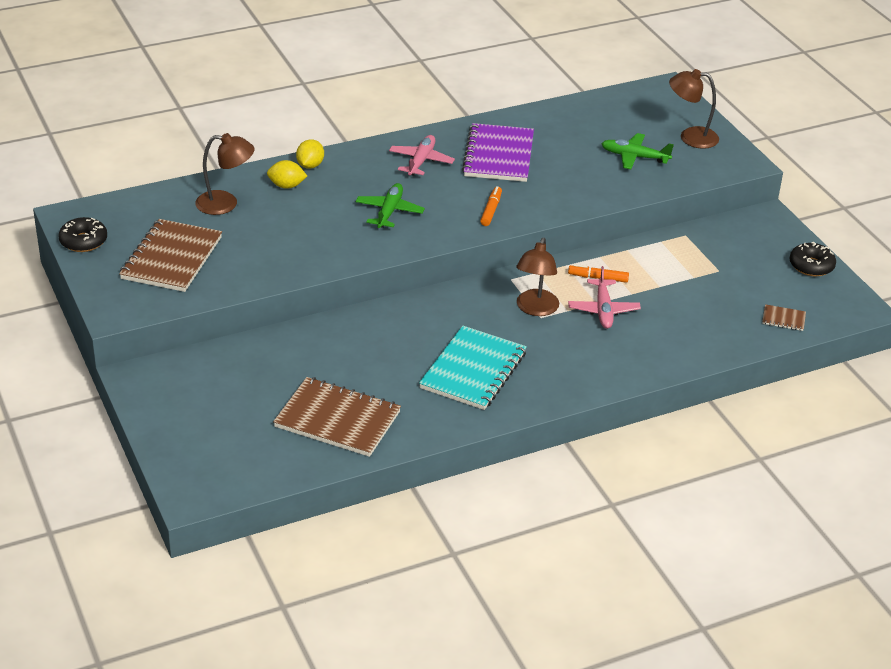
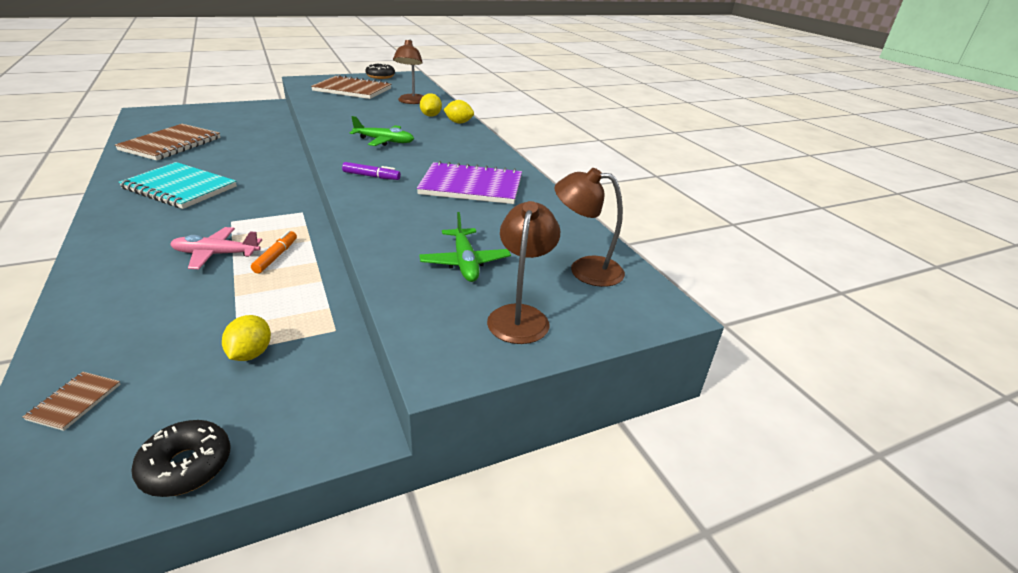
camera: 90 degrees right, 5 degrees down
(421, 161) = (462, 155): pink plane -> none
(491, 210) = (371, 176): orange marker -> purple marker
(535, 309) = (245, 219): brown lamp -> brown lamp (585, 269)
(634, 157) = (465, 262): green plane -> green plane turned 150 degrees clockwise
(721, 264) = (251, 354): none -> yellow lemon

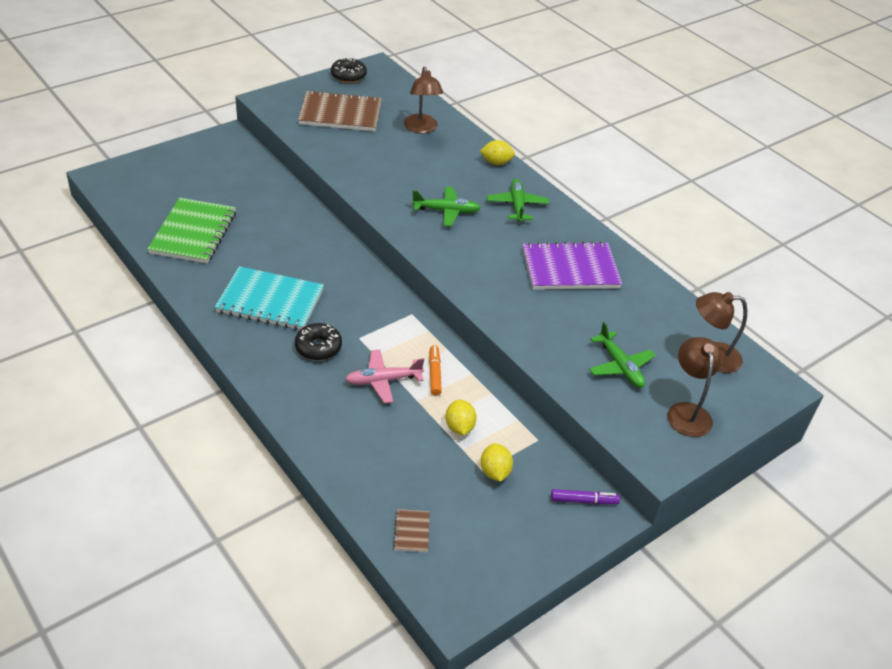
camera: 15 degrees left, 10 degrees up
(171, 144) = (193, 233): brown notebook -> green notebook
(186, 466) = (524, 558): black donut -> black donut (318, 347)
(371, 176) = (474, 271): purple marker -> purple marker (584, 501)
(431, 116) = (460, 154): yellow lemon -> yellow lemon (459, 427)
(454, 145) = (517, 205): none -> green plane

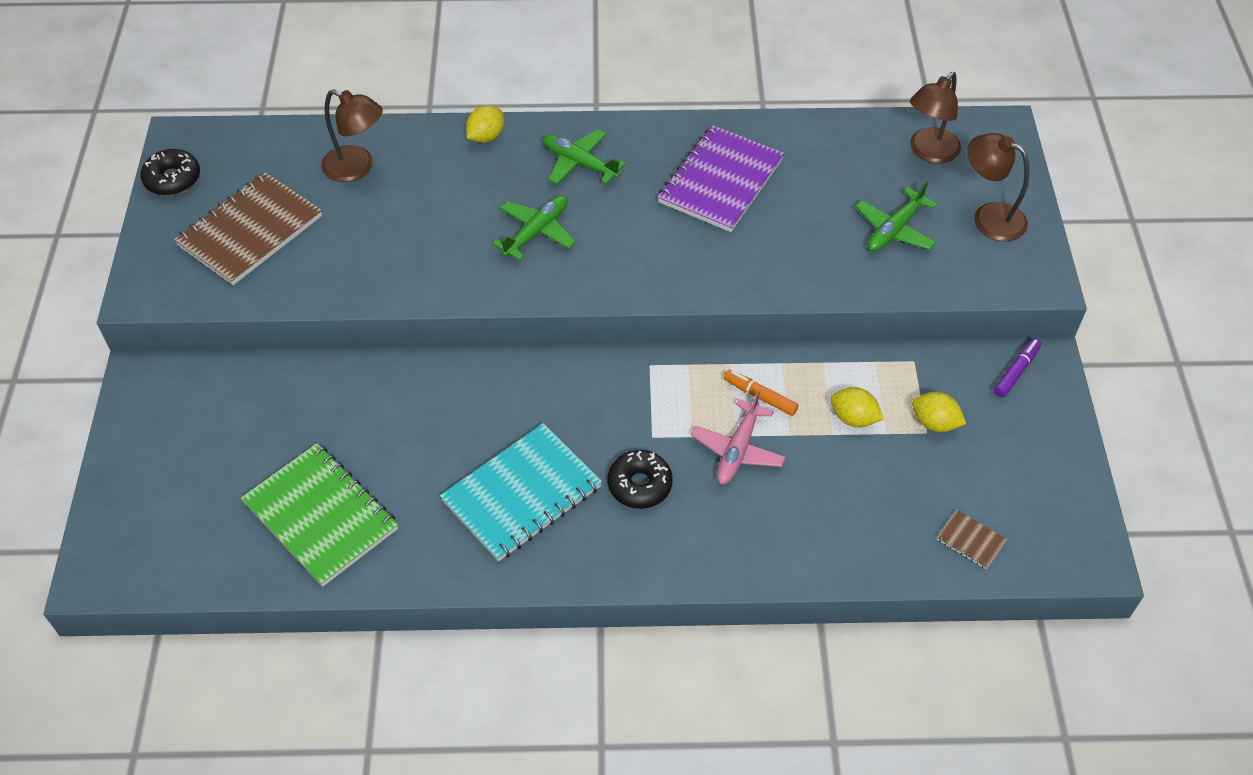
camera: 50 degrees left, 10 degrees up
(620, 366) = (894, 230): green plane -> green plane turned 120 degrees clockwise

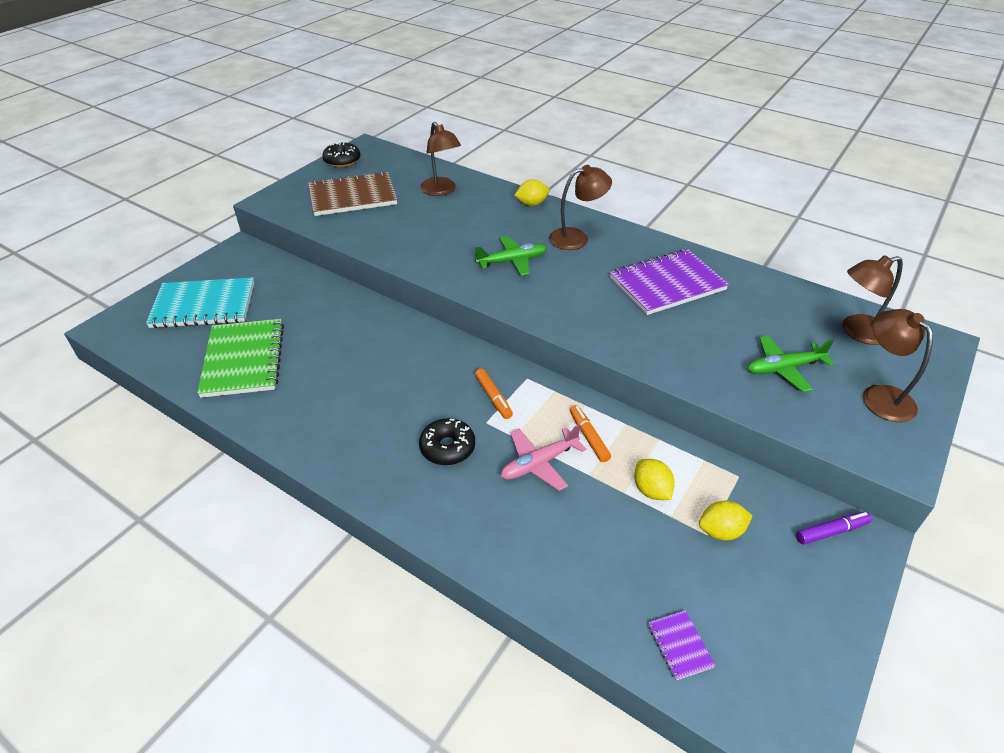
camera: 35 degrees right, 10 degrees down
(522, 494) = (367, 411): turquoise notebook -> turquoise notebook (204, 305)
(579, 163) = (576, 238): green plane -> brown lamp
(636, 406) = (493, 397): none -> orange marker
(934, 423) = (721, 531): yellow lemon -> yellow lemon turned 75 degrees counterclockwise
(970, 540) = (680, 645): brown notebook -> purple notebook

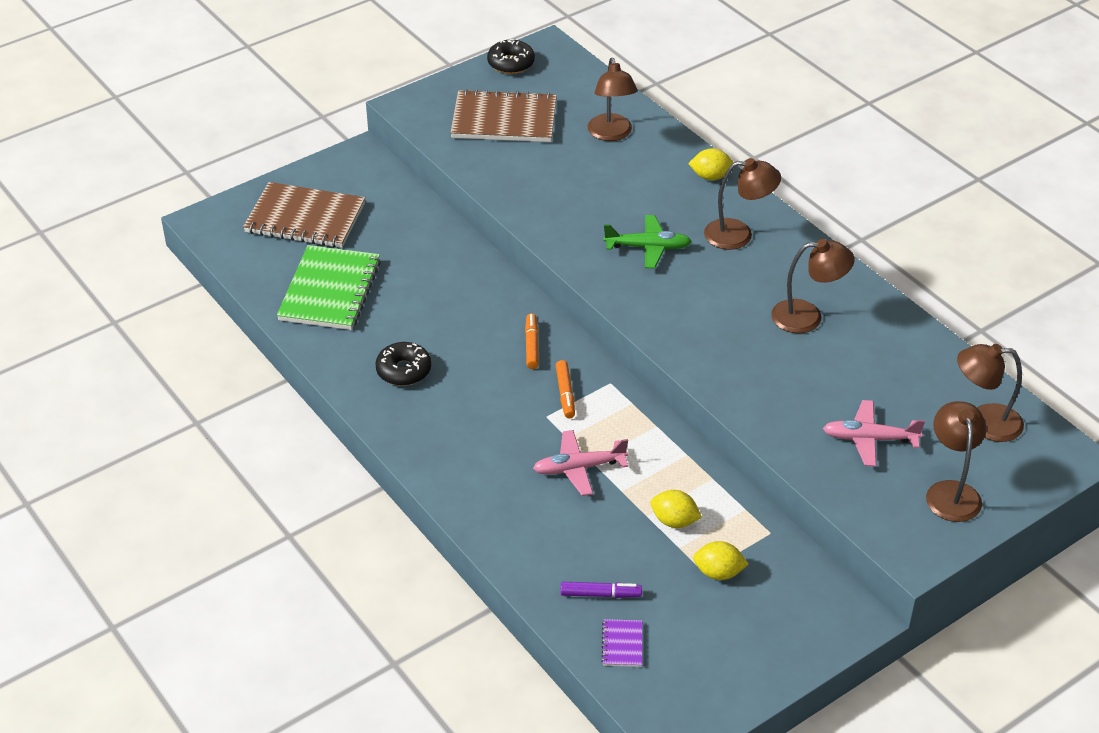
camera: 20 degrees right, 0 degrees up
(204, 305) = (305, 218): turquoise notebook -> brown notebook
(447, 447) = (497, 430): black donut -> black donut (403, 370)
(589, 437) = (641, 457): orange marker -> orange marker (532, 345)
(651, 490) = (674, 521): yellow lemon -> yellow lemon turned 60 degrees counterclockwise
(667, 284) = (807, 317): purple notebook -> brown lamp
(784, 368) = (869, 439): green plane -> pink plane
(831, 531) = (826, 603): purple marker -> purple marker (600, 594)

